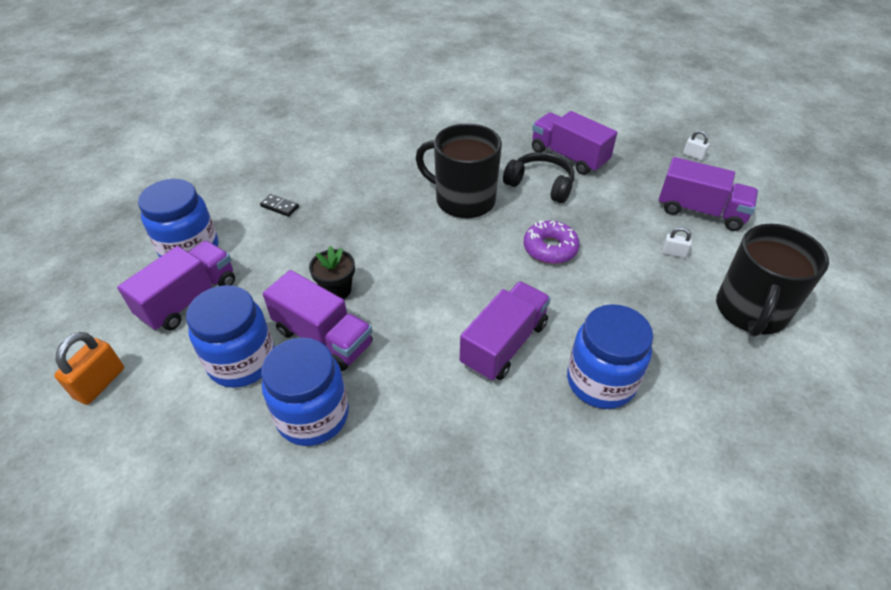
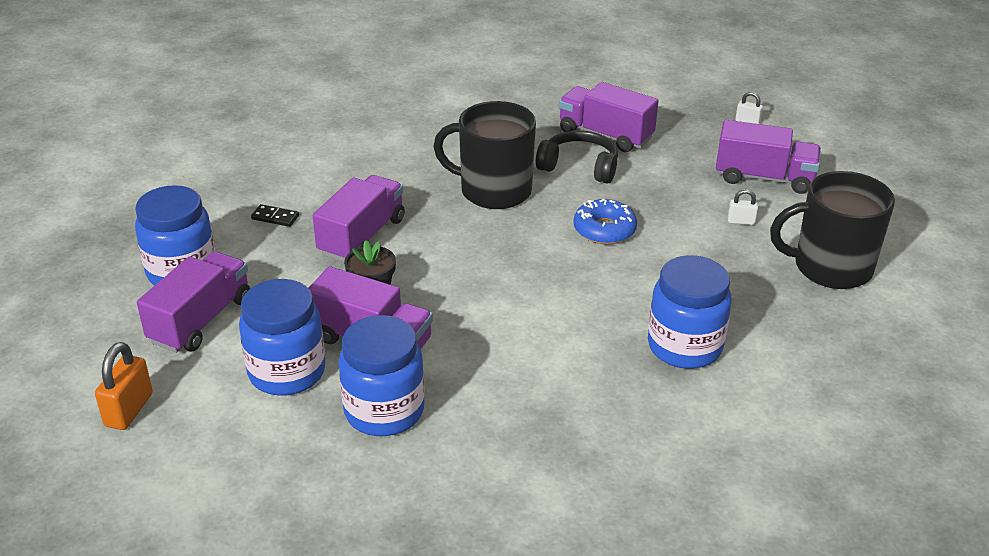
camera: 10 degrees left, 10 degrees down
(504, 344) = (575, 325): purple truck -> purple truck (362, 236)
(550, 248) = (604, 230): purple donut -> blue donut
(751, 311) = (830, 267): black mug -> black mug turned 75 degrees clockwise

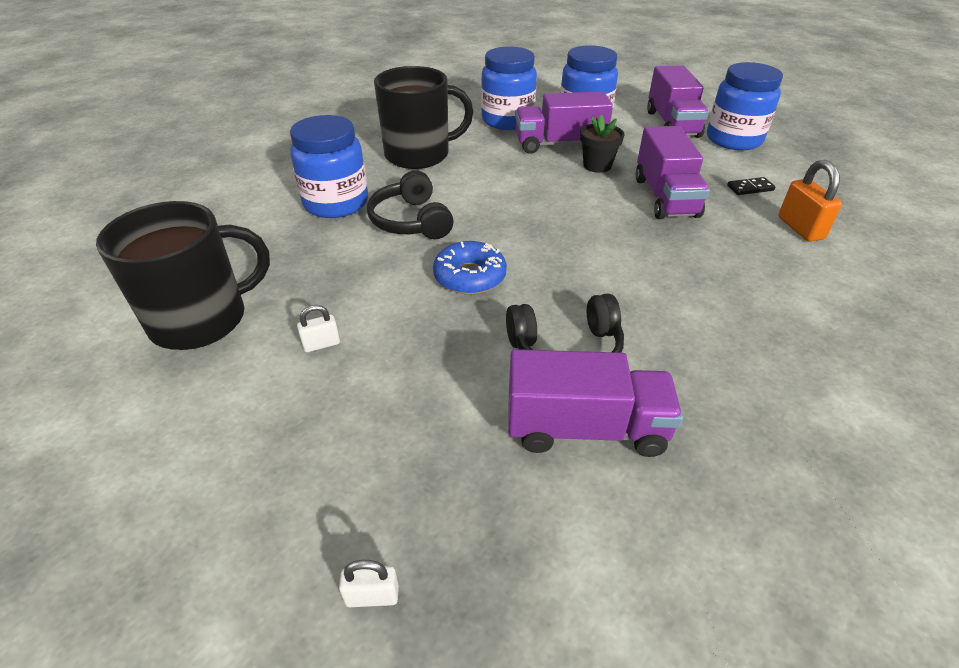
camera: 150 degrees right, 5 degrees up
(129, 410) = (633, 89): orange padlock -> orange padlock (800, 228)
(493, 191) = (620, 278): black mug -> black mug (419, 155)
(619, 297) = (411, 221): none -> black headphones
(764, 178) = (306, 438): purple truck -> none

